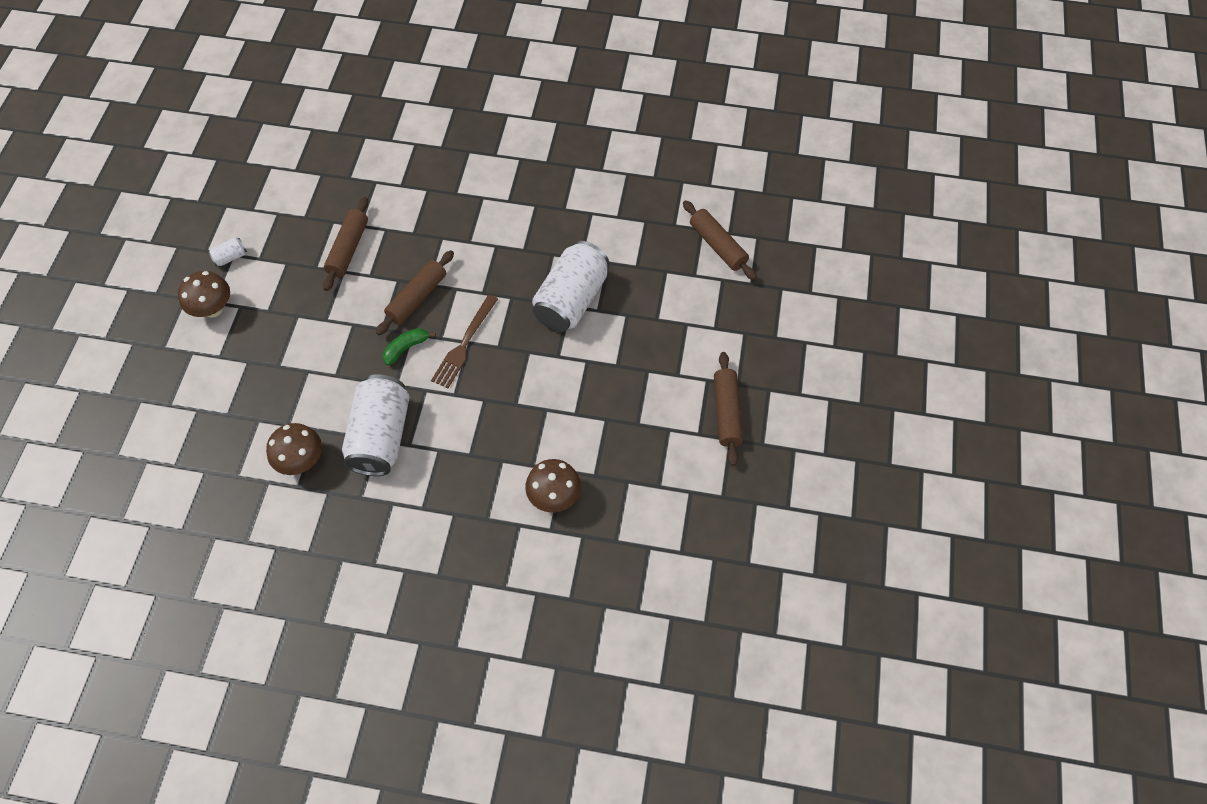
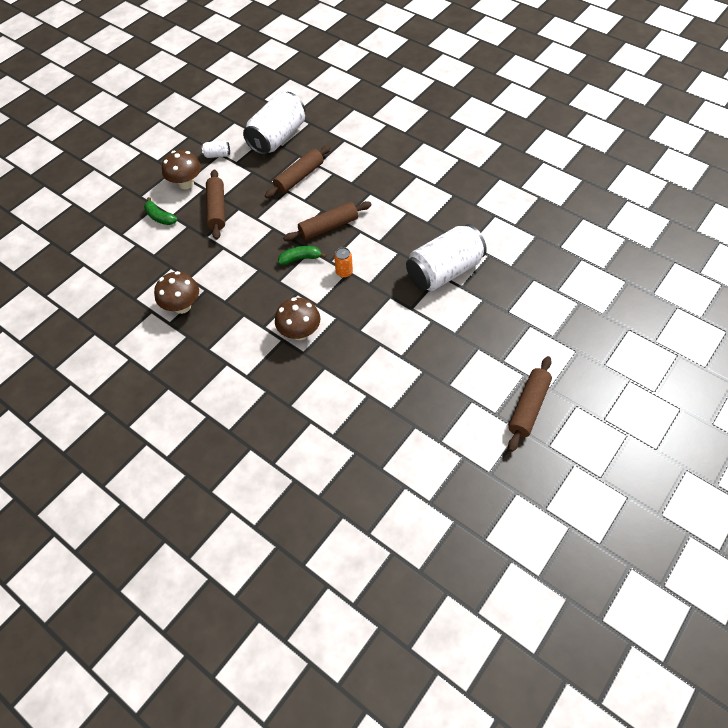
camera: 30 degrees right, 5 degrees down
(206, 364) = (160, 217): none -> green banana
(381, 436) = (247, 312): white can -> white can (277, 137)
(464, 344) = (344, 272): brown fork -> orange can
(554, 496) = (349, 411): brown mushroom -> brown mushroom (300, 333)
(717, 245) = (588, 275): brown rolling pin -> brown rolling pin (217, 209)

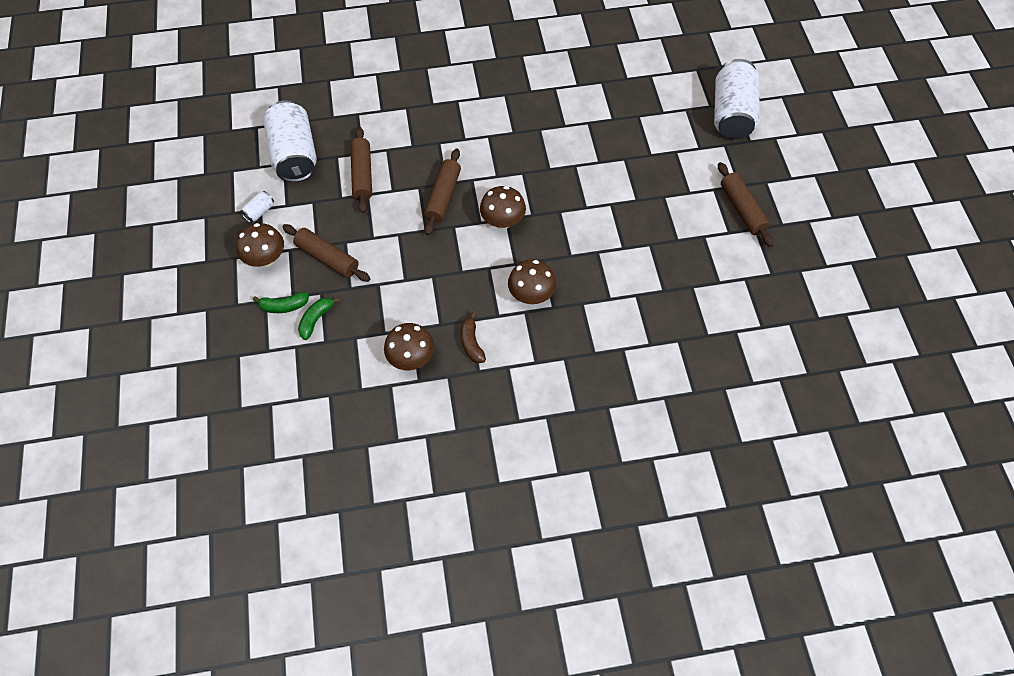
camera: 50 degrees left, 5 degrees up
(226, 329) = (471, 343): none -> brown banana
(300, 258) = (455, 239): green banana -> green banana (316, 319)
(344, 272) = (502, 221): orange can -> brown mushroom
(444, 271) = (573, 160): white can -> white can (732, 114)

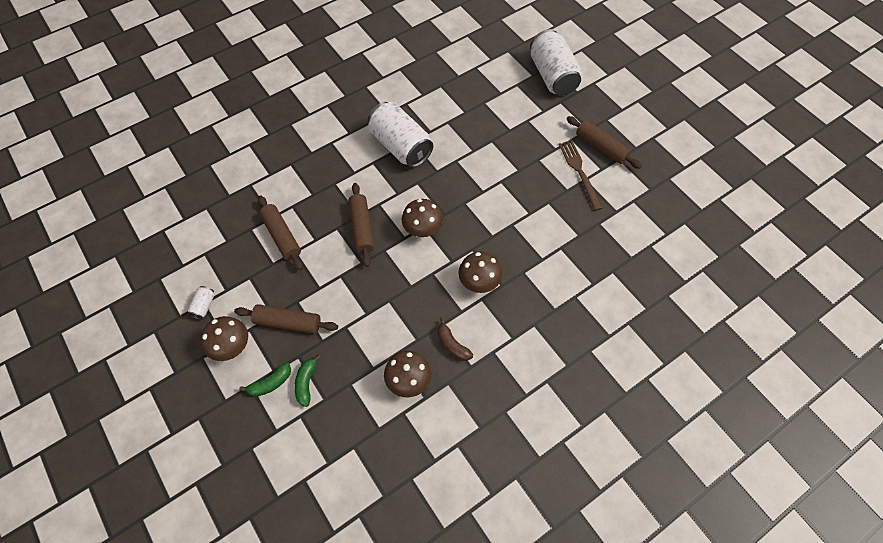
camera: 25 degrees left, 0 degrees up
(294, 155) = (211, 242): white can -> white can (401, 146)
(702, 226) = (579, 172): none -> brown fork

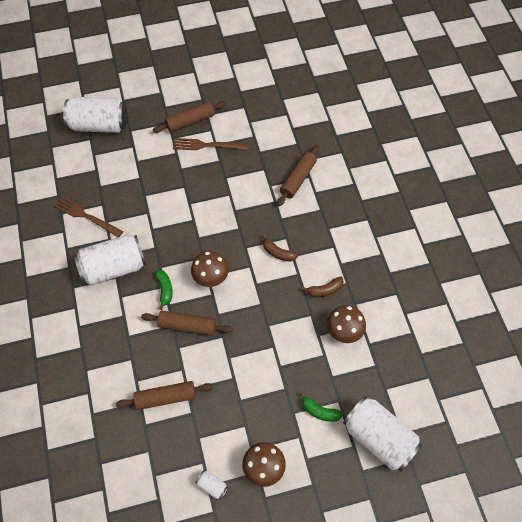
camera: 70 degrees left, 0 degrees up
(270, 383) = (310, 441): green banana -> green banana (164, 290)
(288, 322) = (258, 413): brown rolling pin -> brown rolling pin (298, 179)
(292, 456) = (379, 438): none -> white can
(446, 104) = (86, 216): none -> brown fork
(479, 282) = (278, 252): brown mushroom -> brown banana

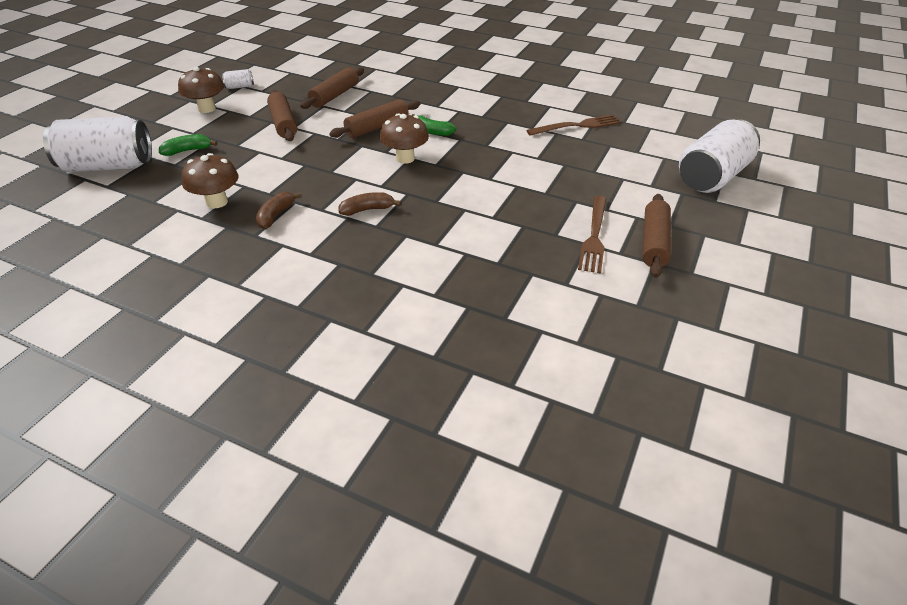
camera: 130 degrees right, 20 degrees down
(113, 268) = (494, 118): white can -> none
(207, 145) = (594, 236): brown fork -> brown fork turned 150 degrees clockwise
(298, 179) = (444, 282): brown rolling pin -> brown rolling pin (283, 123)

